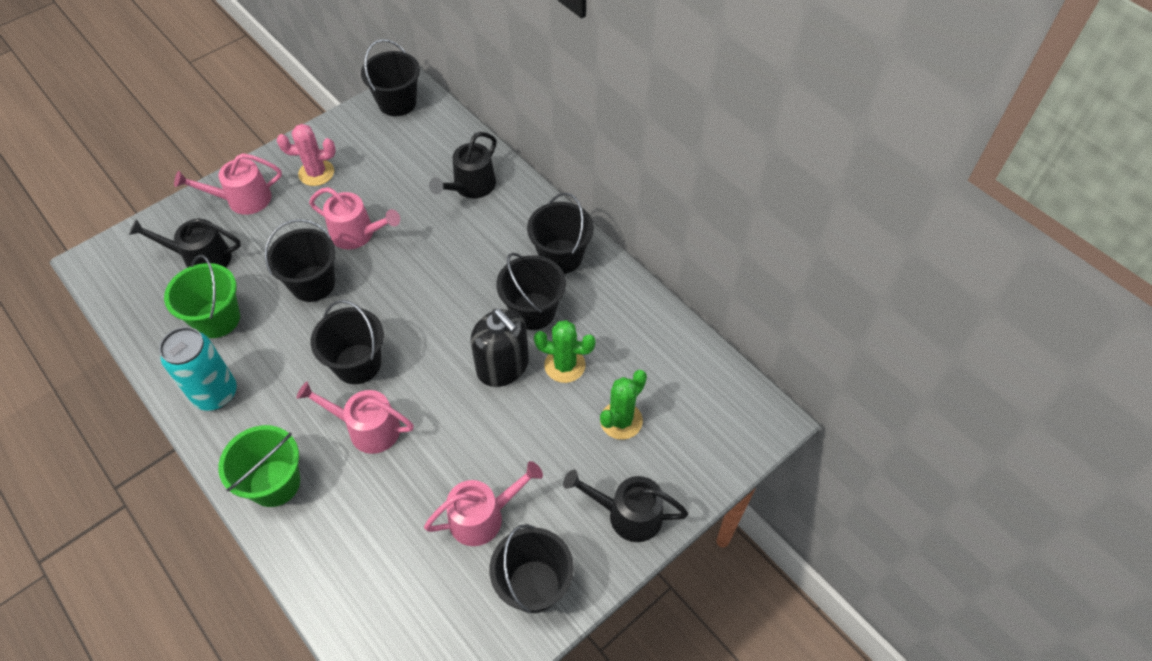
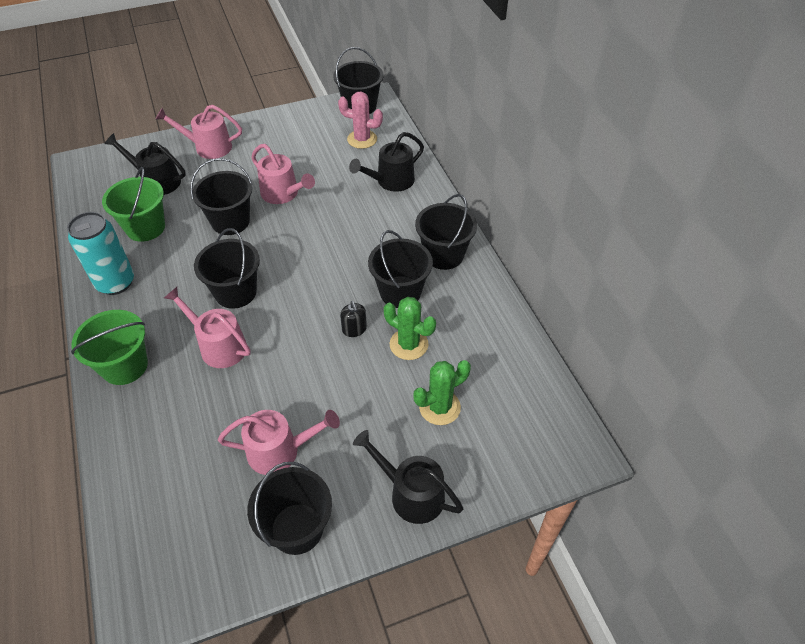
camera: 20 degrees right, 5 degrees down
(316, 173) = (273, 142): pink cactus -> pink cactus (362, 139)
(503, 366) = (354, 329): black soap dispenser -> black soap dispenser, size x0.48

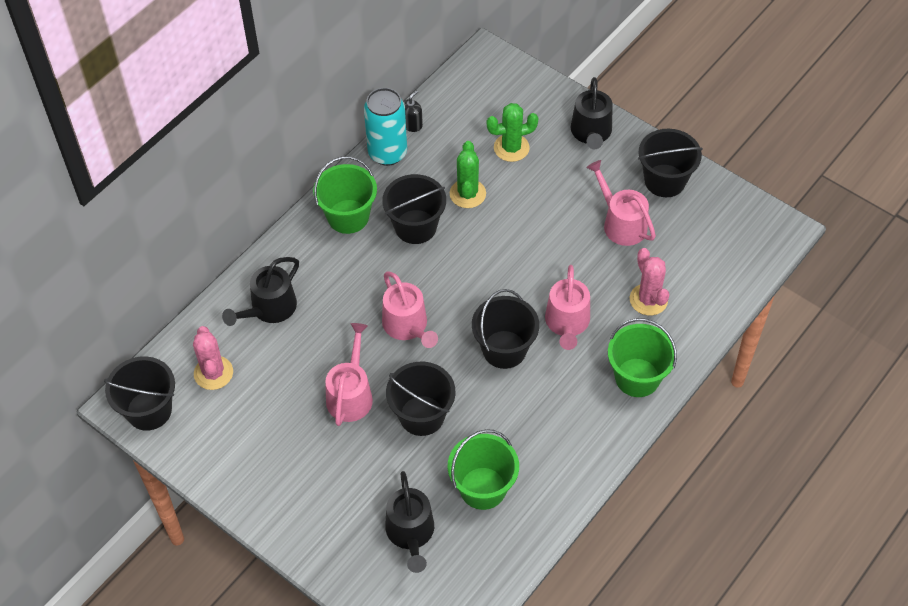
camera: 120 degrees left, 5 degrees up
(115, 283) = (565, 457): turquoise can -> turquoise can (387, 153)
(182, 421) = (648, 299): none -> pink cactus
(208, 147) = (321, 523): pink watering can -> pink watering can (407, 326)
(354, 329) = (479, 238): black soap dispenser -> black soap dispenser (411, 124)
(391, 181) = (269, 308): black watering can -> black watering can turned 105 degrees clockwise
(439, 407) = (511, 148): green cactus -> green cactus turned 45 degrees counterclockwise
(444, 255) = (348, 216): black bucket -> green bucket

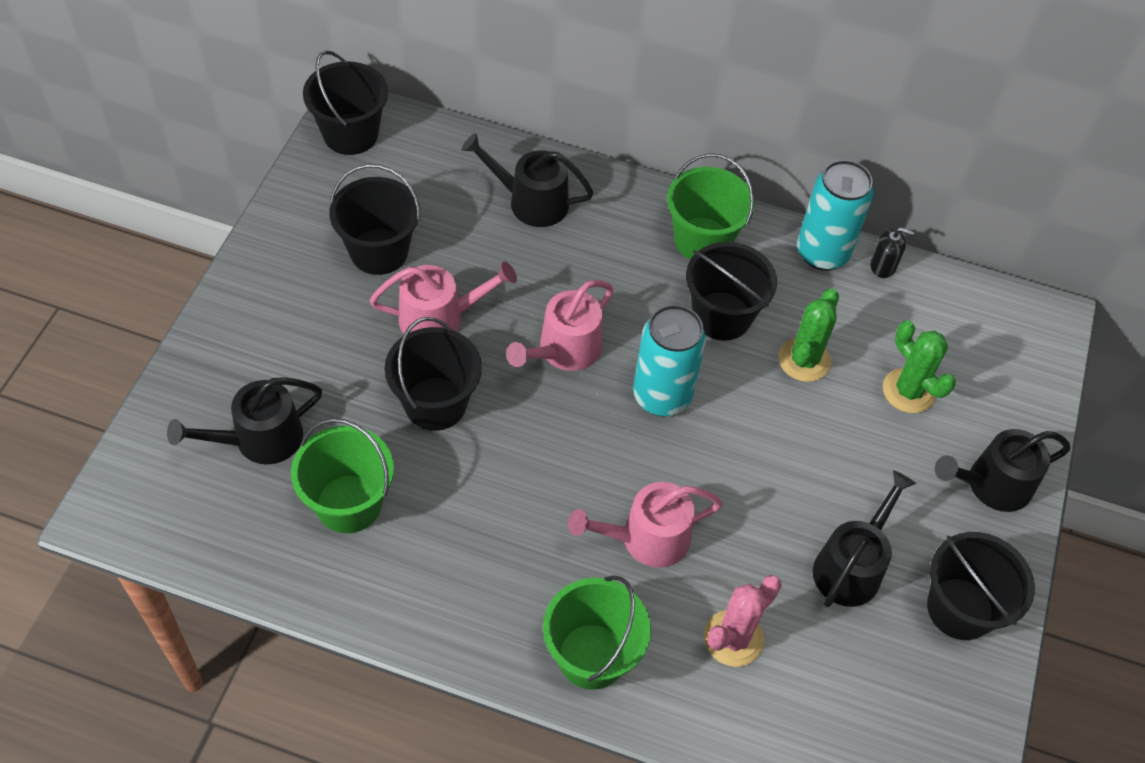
camera: 65 degrees right, 0 degrees up
(213, 373) = (421, 176): pink cactus -> none
(465, 281) = (662, 396): none -> turquoise can
(467, 194) = (804, 360): green cactus -> green cactus turned 45 degrees counterclockwise
(504, 349) = (572, 471): black bucket -> black bucket (379, 251)
(621, 223) = (851, 566): pink watering can -> black watering can

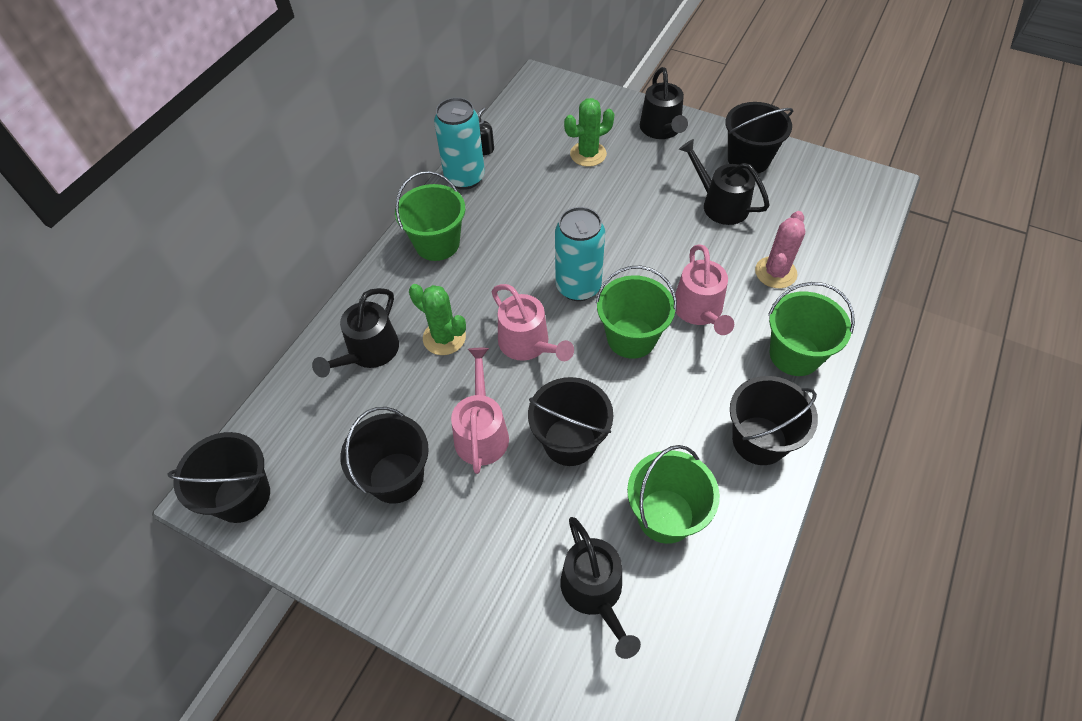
camera: 75 degrees left, 0 degrees up
(590, 460) = (631, 338): none -> green bucket
(722, 316) = (511, 242): black bucket -> black bucket (759, 440)
(733, 638) = (775, 272): pink cactus -> pink cactus turned 60 degrees clockwise
(804, 360) = (556, 202): green cactus -> green cactus (444, 337)

